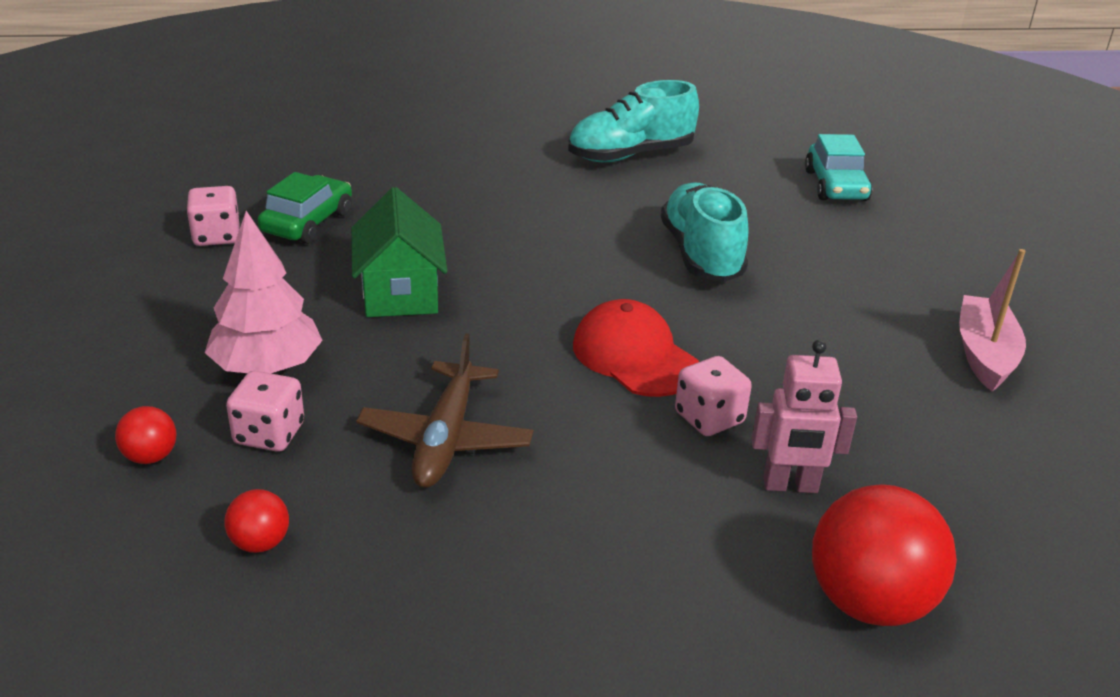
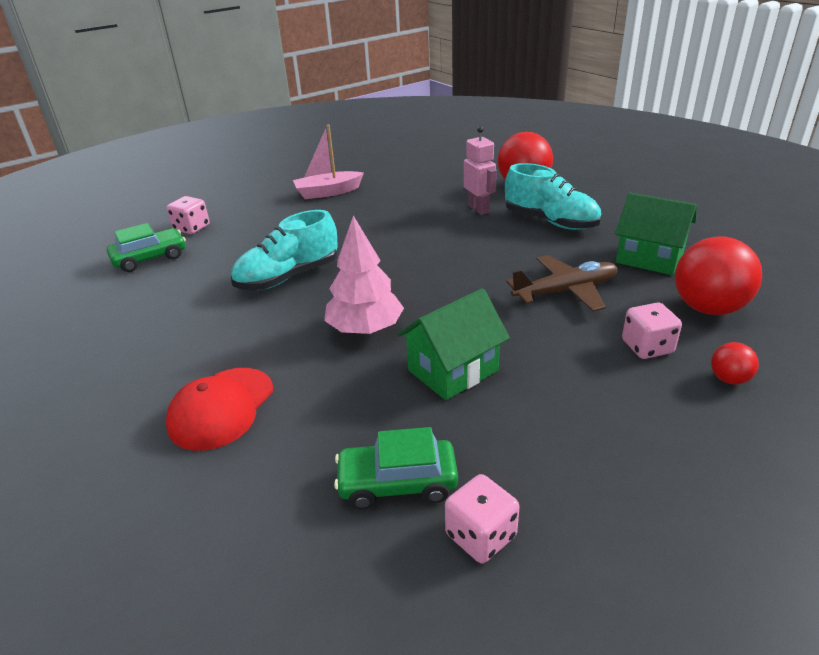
camera: 115 degrees left, 0 degrees up
(260, 543) = (708, 308): red ball -> red ball, size x2.12
(267, 367) = (600, 383): pink tree -> pink tree (365, 329)
(435, 581) = (649, 258): none -> green house
(630, 155) = (133, 350): turquoise shoe -> turquoise shoe (550, 222)
(635, 356) = (426, 265): red cap -> red cap (221, 408)
(709, 418) = (455, 234): pink dice -> pink dice (192, 228)
(835, 185) = (150, 258): turquoise car -> green car

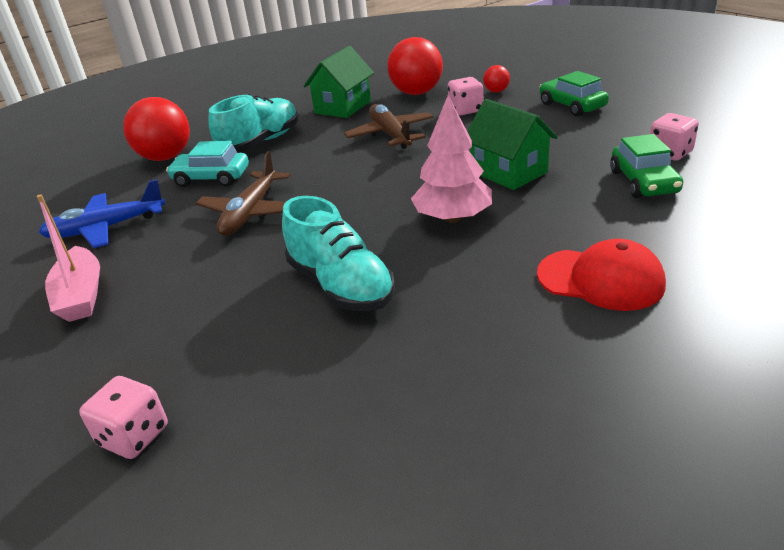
camera: 90 degrees left, 0 degrees up
(150, 258) = (241, 461): green car -> green car (572, 106)
(409, 184) = (106, 228): none -> blue plane
(412, 232) = (251, 212): none -> brown plane
(479, 209) = (211, 178): pink robot -> turquoise car

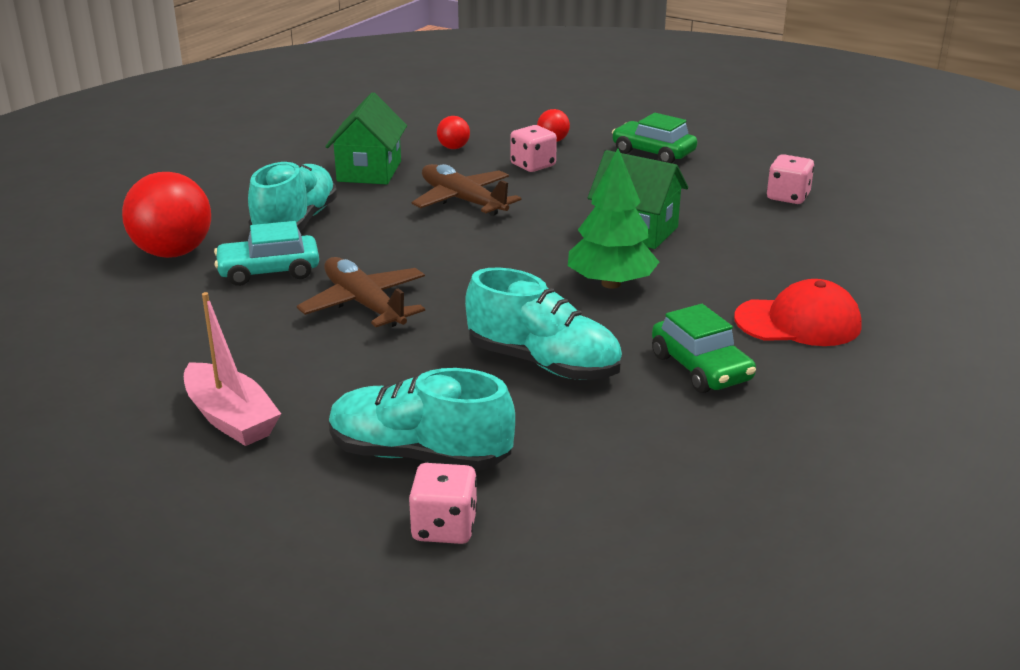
camera: 25 degrees left, 5 degrees down
(106, 228) = (180, 344): blue plane -> none
(176, 357) = (419, 455): none -> turquoise shoe
(251, 212) = (364, 304): brown plane -> brown plane turned 150 degrees clockwise
(416, 93) = (453, 148): red ball -> red ball, size x0.47
(453, 218) = (611, 283): pink tree -> green tree
(643, 182) = (780, 228): green car -> green car (701, 368)

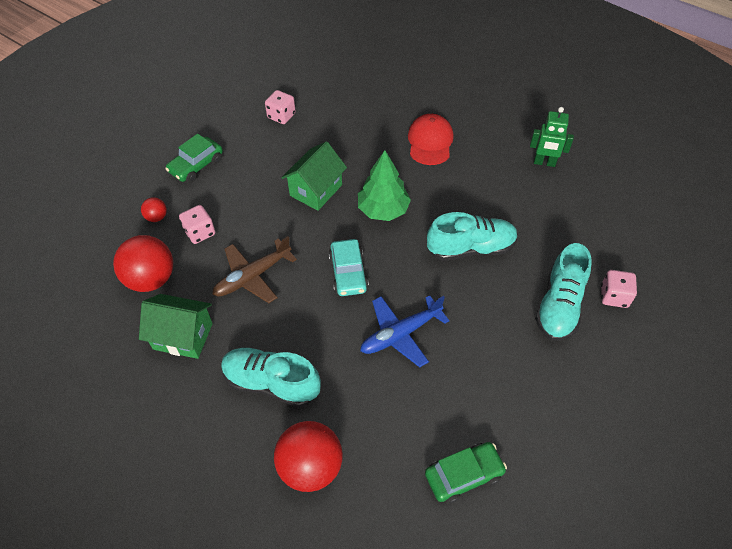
camera: 85 degrees left, 25 degrees up
(231, 418) = (532, 398): pink boat -> none
(269, 271) = (349, 394): turquoise car -> turquoise car (348, 273)
(364, 304) = (401, 334): brown plane -> blue plane
(453, 148) = (151, 279): red ball -> red ball, size x2.12
(543, 363) = (470, 248): turquoise shoe -> turquoise shoe turned 45 degrees clockwise
(701, 368) = (474, 185): green car -> green car (463, 475)
(806, 454) = (544, 163): none -> green robot

